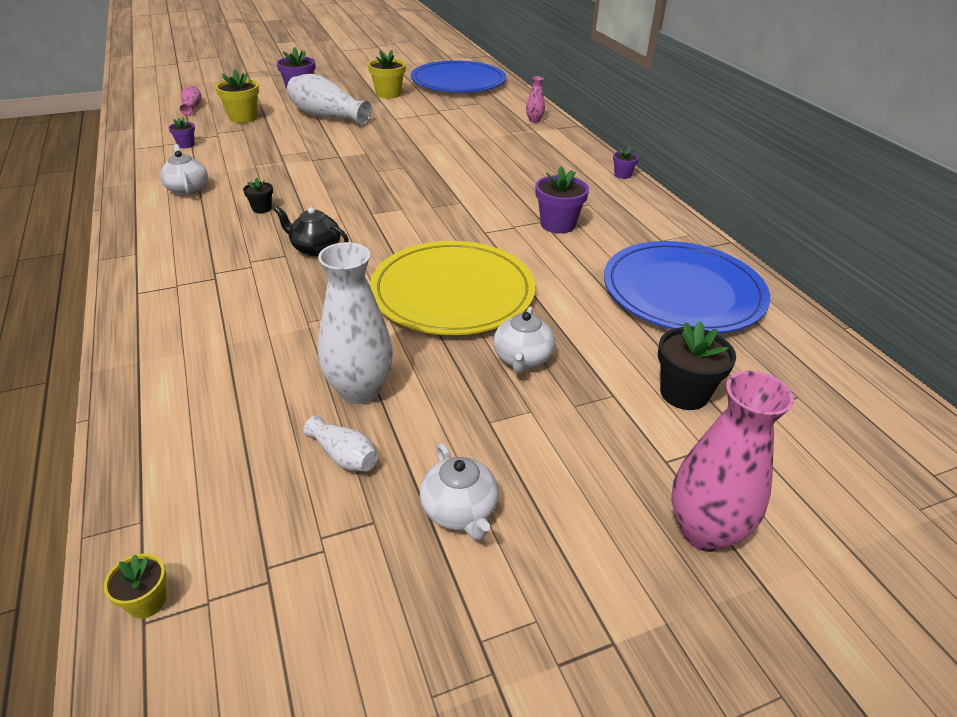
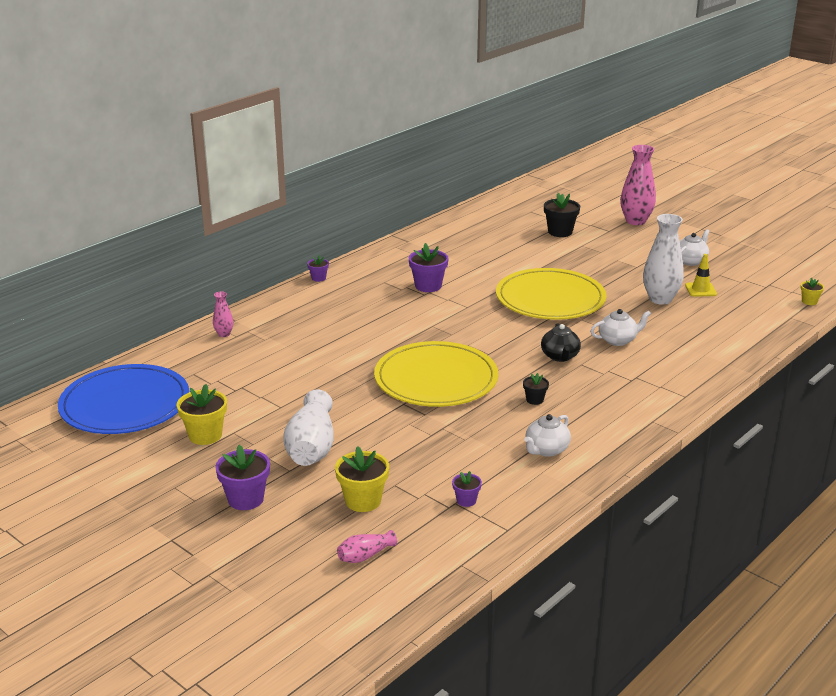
camera: 115 degrees left, 10 degrees down
(344, 456) = (700, 290): white vase -> yellow traffic cone
(358, 177) = (436, 379): none -> yellow plate
(522, 359) = (583, 268): white teapot -> white teapot (618, 340)
(683, 292) = (469, 241): blue plate -> none

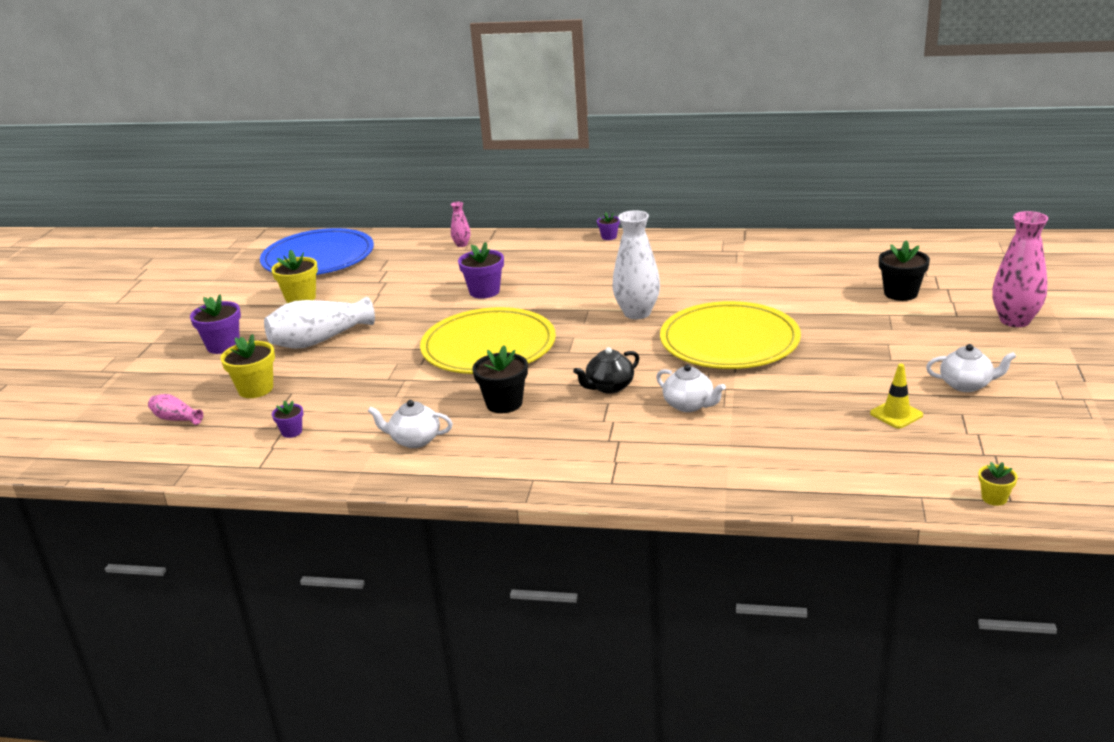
camera: 60 degrees right, 0 degrees up
(428, 286) = (665, 280): purple flower pot -> purple flower pot (484, 291)
(534, 400) = (504, 403): black flower pot -> black flower pot, size x1.82
(660, 299) = (828, 398): white vase -> white vase (637, 313)

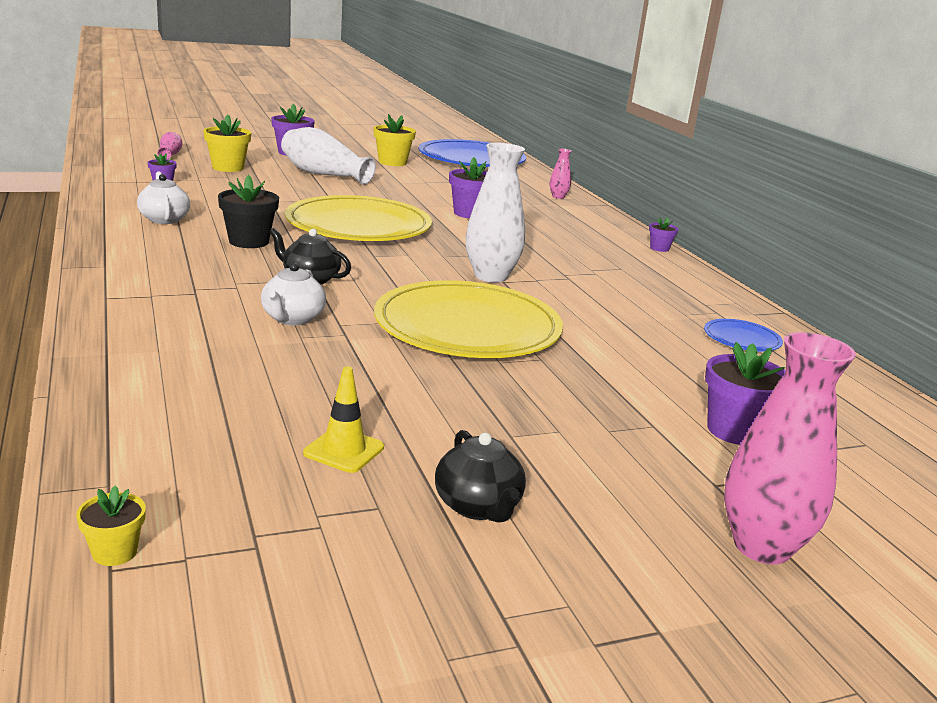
camera: 55 degrees right, 5 degrees down
(781, 255) = (742, 339): none -> blue plate
(900, 293) = (734, 431): black flower pot -> purple flower pot
(966, 385) = (478, 506): white teapot -> black teapot

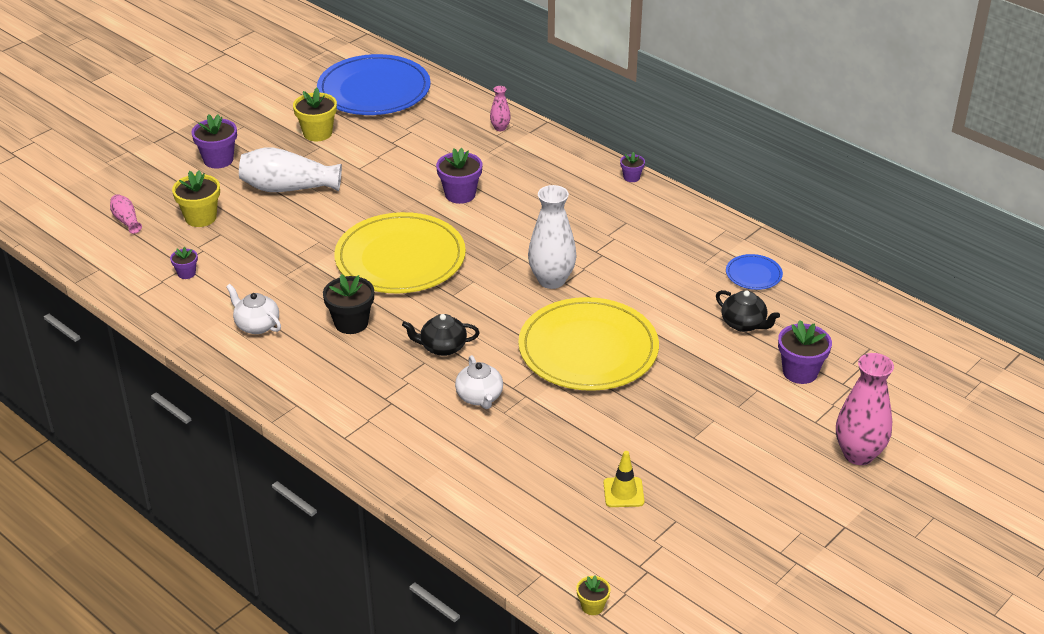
camera: 25 degrees left, 15 degrees up
(478, 506) = (719, 496): black teapot -> black teapot (744, 324)

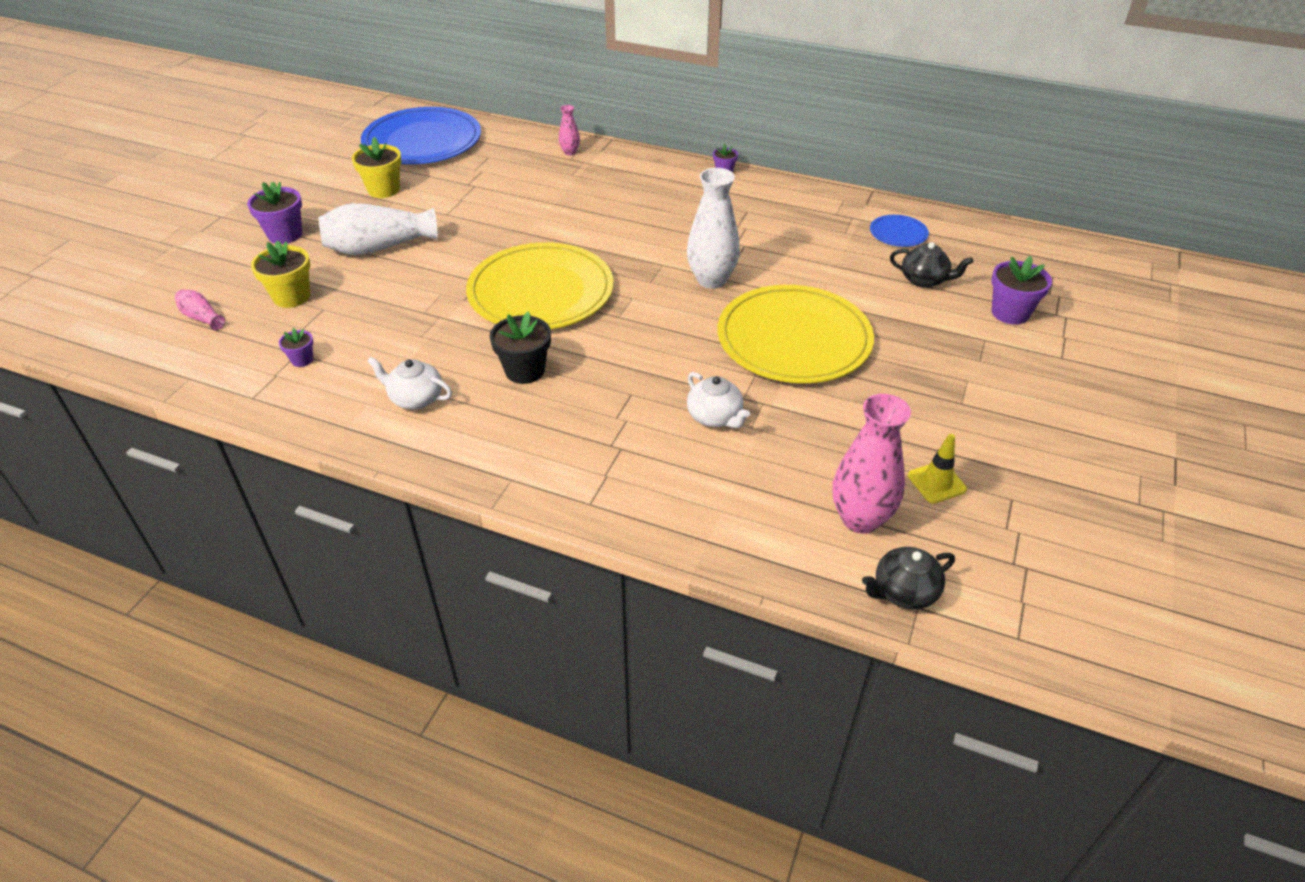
camera: 20 degrees left, 5 degrees up
(442, 347) = (641, 373): black teapot -> black teapot (904, 592)
(460, 194) = (567, 218): purple flower pot -> none
(592, 606) = (1001, 630): yellow flower pot -> none
(858, 454) = (1126, 379): pink vase -> pink vase (860, 519)

